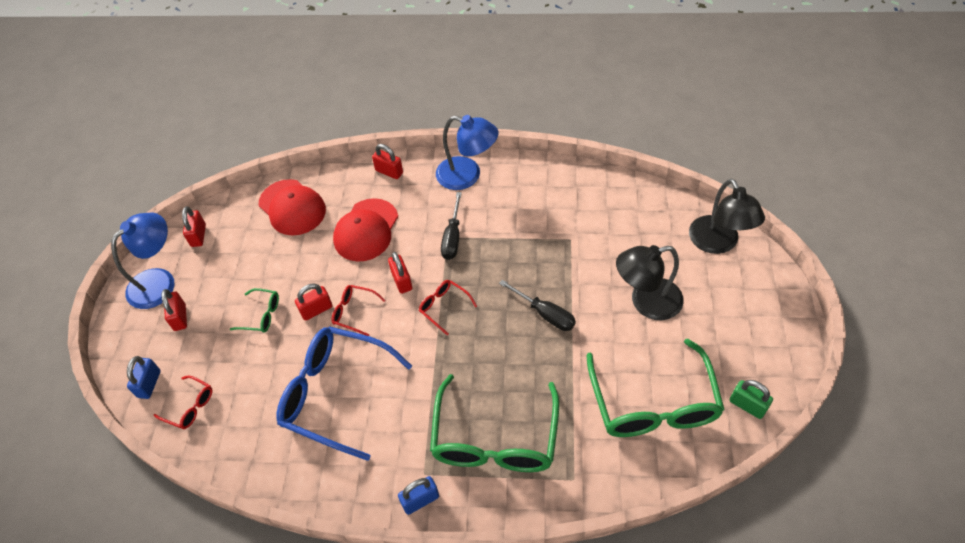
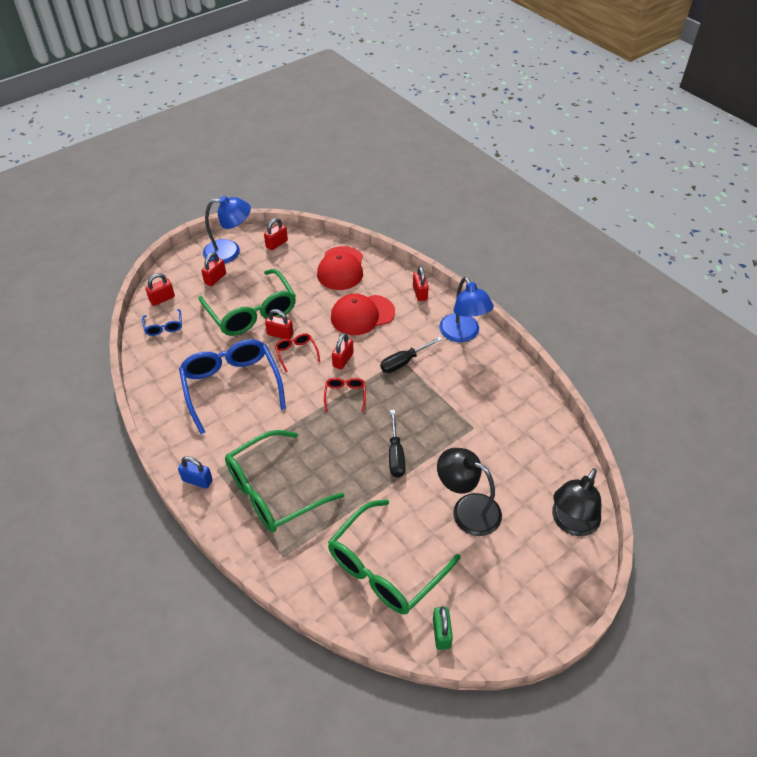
camera: 45 degrees right, 5 degrees down
(149, 384) = (162, 299): blue padlock -> red padlock
(190, 406) = (164, 327): red glasses -> blue glasses
(261, 315) = (251, 312): green glasses -> green glasses, size x2.27

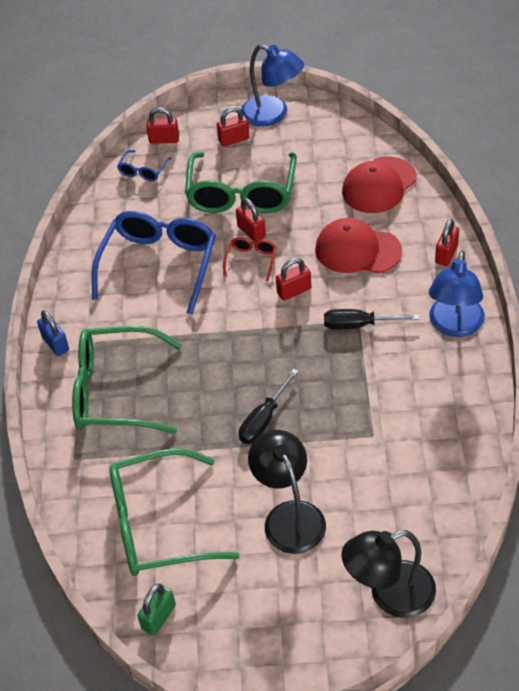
camera: 40 degrees right, 0 degrees up
(276, 244) = (331, 126): red padlock -> none
(345, 396) = (264, 331): red glasses -> none

